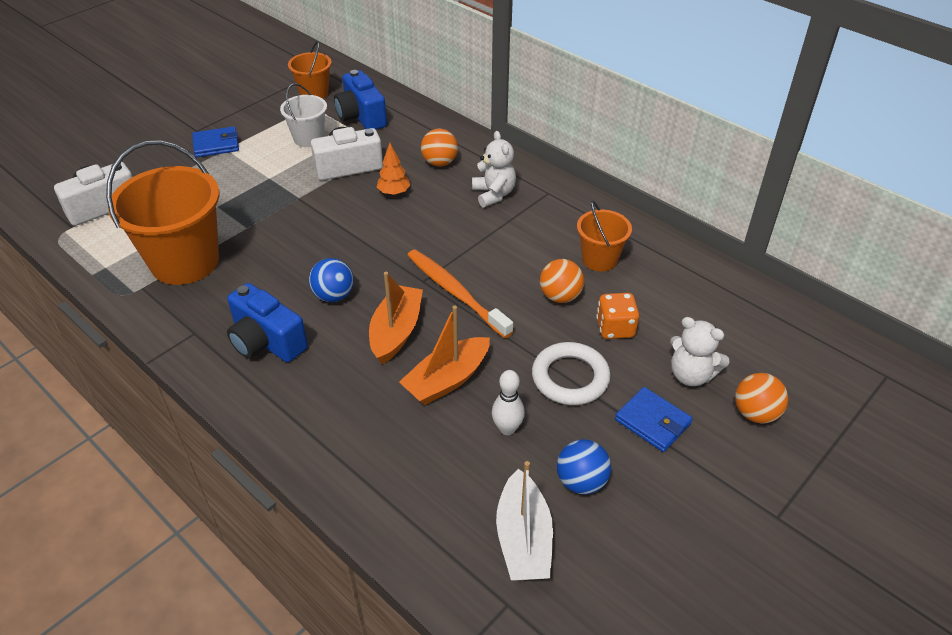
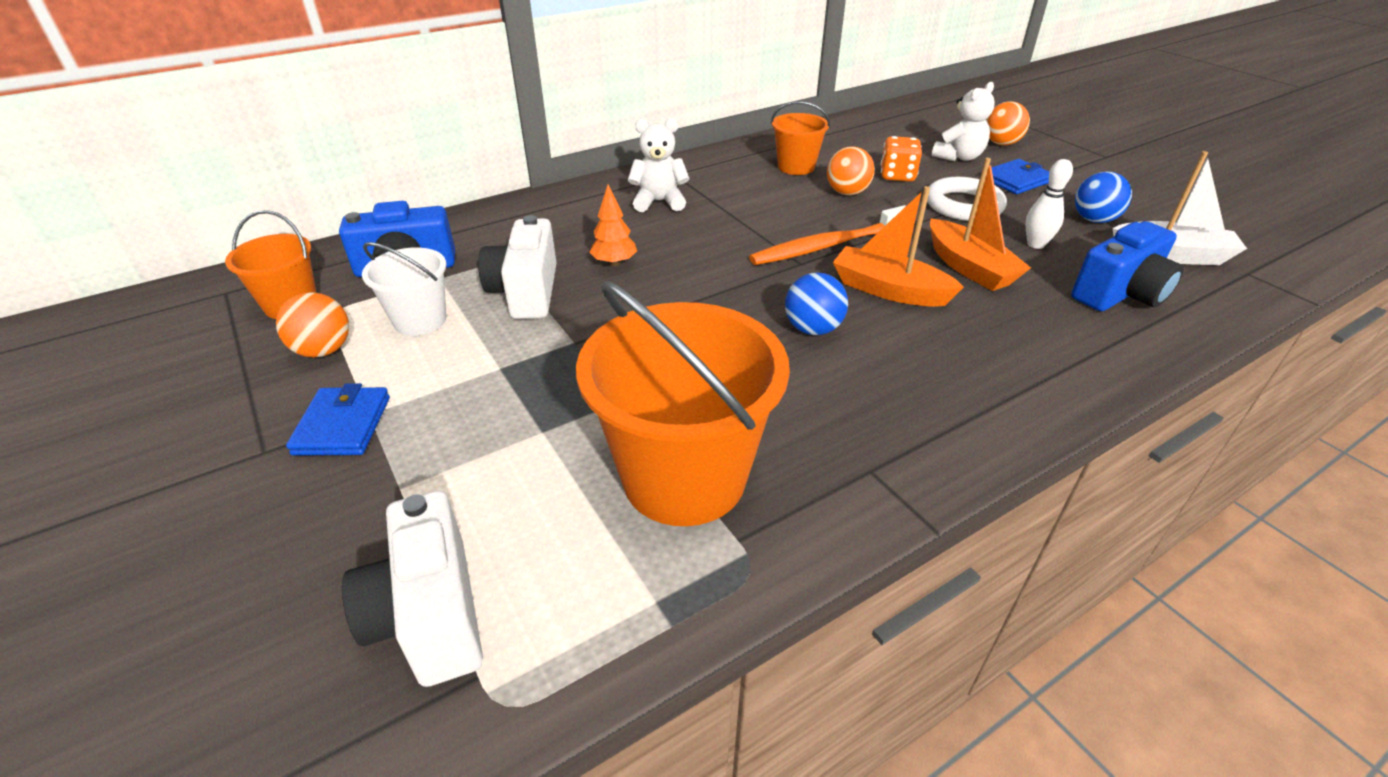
camera: 75 degrees left, 5 degrees down
(266, 341) = (897, 394): blue camera -> blue camera (1120, 293)
(439, 163) = (571, 225): orange ball -> orange ball (324, 350)

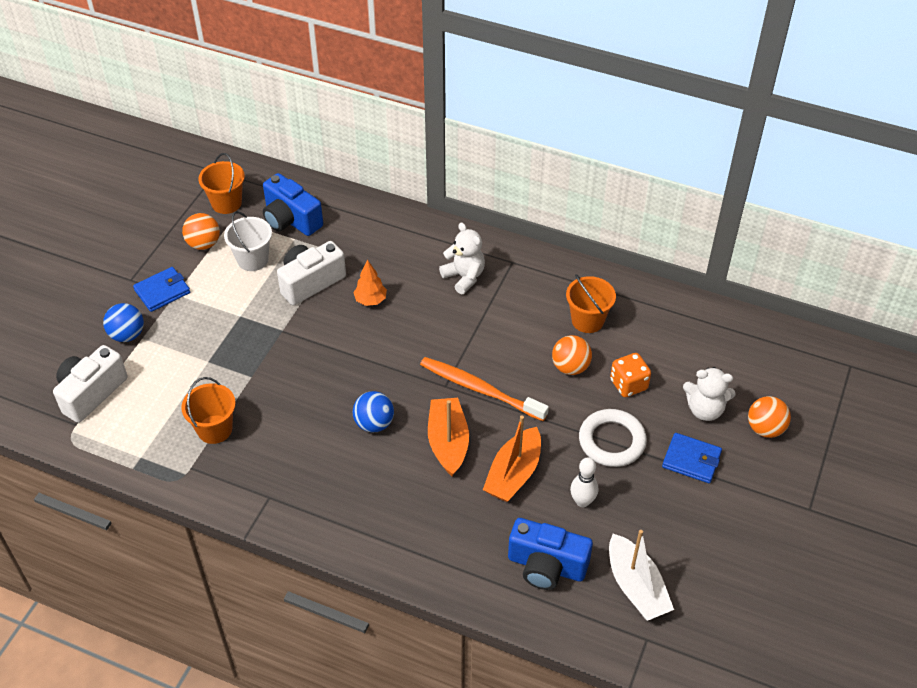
camera: 55 degrees right, 10 degrees up
(684, 477) = (214, 429): orange bucket -> orange bucket, size x0.53
(1094, 220) = (658, 527): blue ball -> blue ball (127, 335)

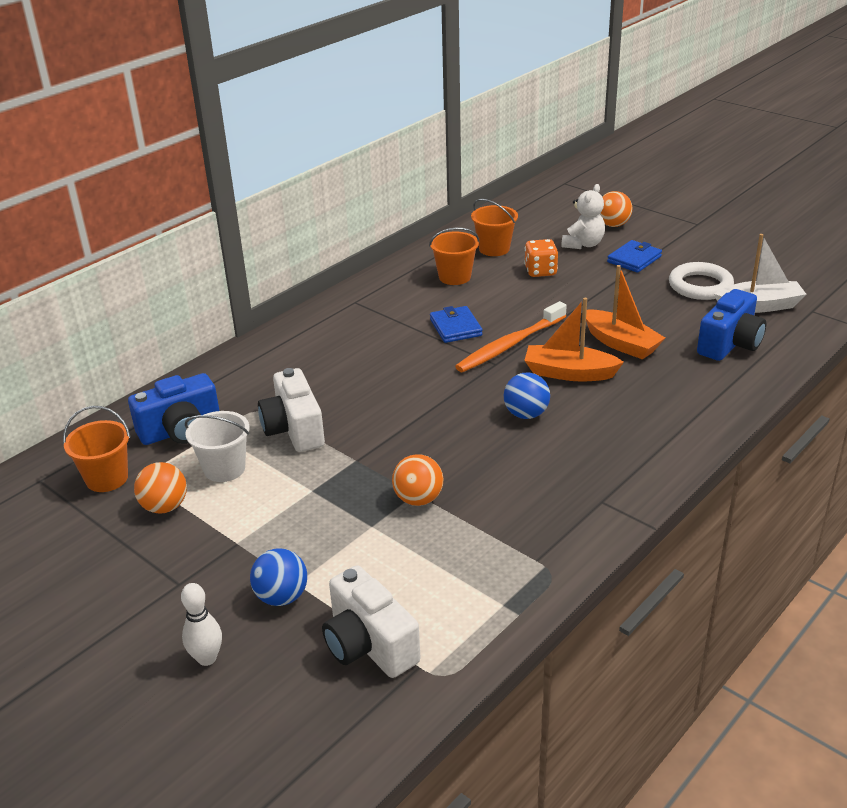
camera: 70 degrees left, 15 degrees down
(162, 291) = (223, 554): blue wallet -> blue wallet (455, 327)
(214, 429) = (484, 532): orange bucket -> orange bucket (494, 249)
(370, 300) = (350, 392): orange tree -> none
(464, 277) = (356, 331): white teddy bear -> none
(570, 367) = (506, 294): orange ball -> orange ball (418, 499)
(582, 501) = (663, 315): white bowling pin -> white bowling pin (207, 658)
(612, 441) = (600, 290): white ring -> white ring (700, 286)

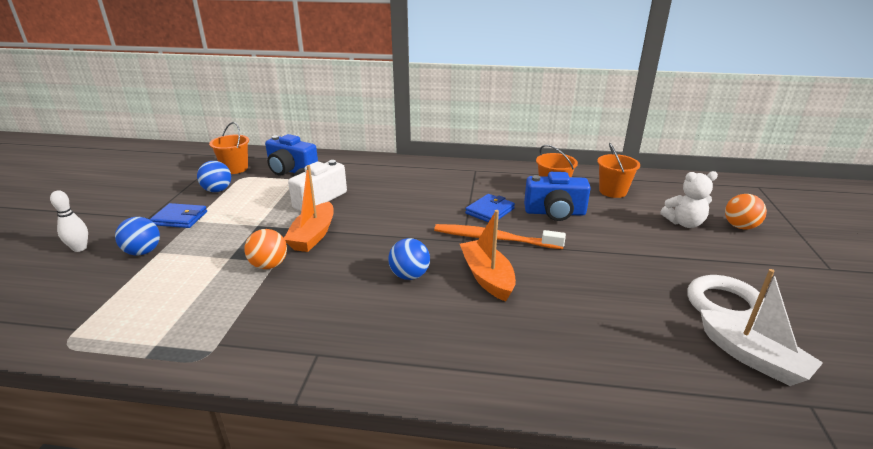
camera: 55 degrees right, 5 degrees down
(165, 507) = (217, 190): orange ball -> blue ball
(224, 469) = (263, 193): white bucket -> none
(369, 644) = (98, 300): white camera -> none
(540, 271) = (613, 218): orange dice -> none
(620, 343) = (562, 289): orange boat -> orange boat (313, 235)
(634, 259) = (705, 254): blue wallet -> blue wallet (180, 218)
(730, 344) = (650, 357): blue camera -> blue camera (555, 213)

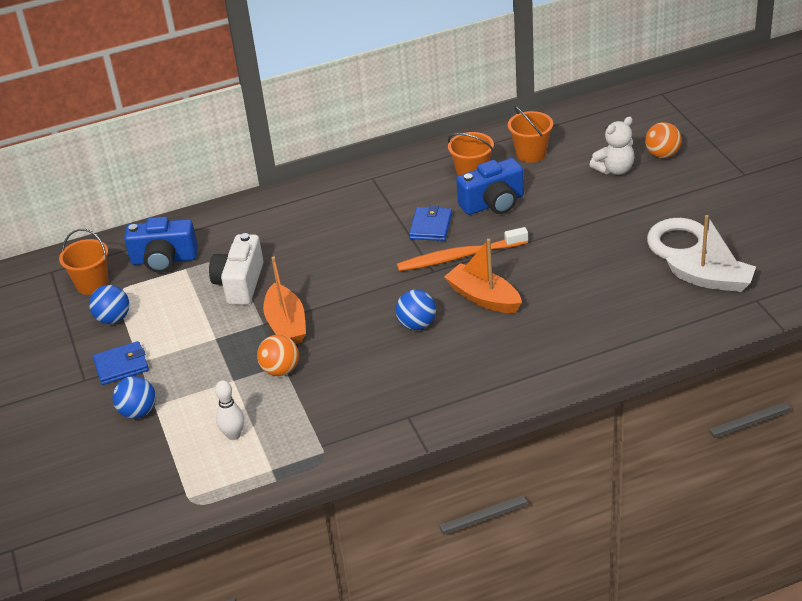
camera: 25 degrees left, 10 degrees up
(80, 248) = (66, 437): white bowling pin -> white bowling pin (233, 435)

